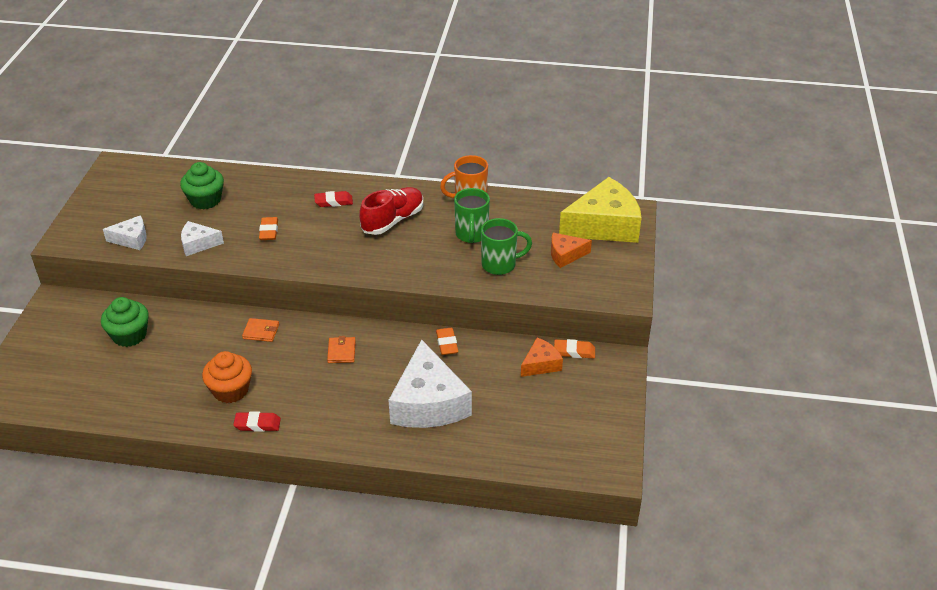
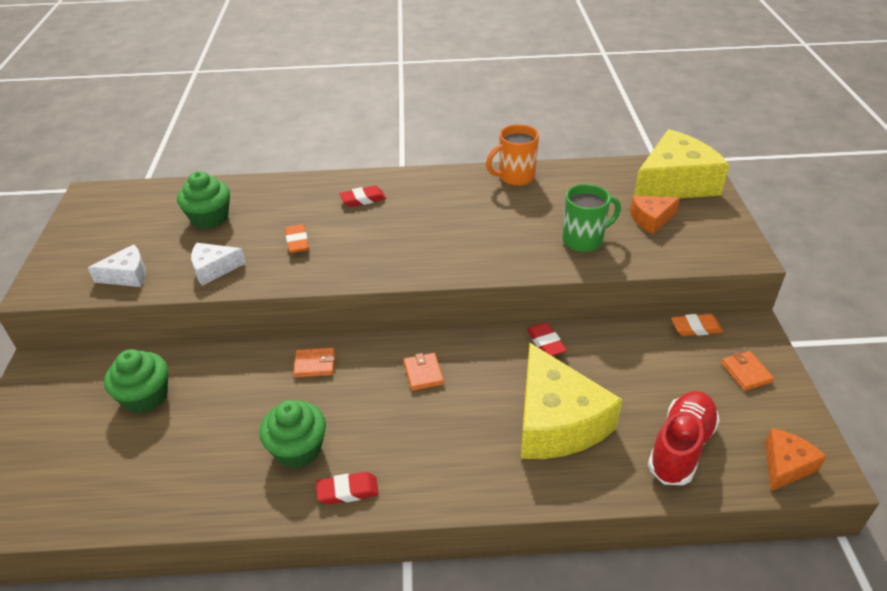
camera: 10 degrees left, 0 degrees up
(230, 390) = (298, 449): orange cupcake -> green cupcake
(392, 221) = (439, 210): red shoe -> red shoe (680, 447)
(428, 403) = (557, 421): white cheese -> yellow cheese
(447, 344) = (546, 343): orange eraser -> red eraser
(471, 235) = (535, 213): green mug -> none
(541, 364) = (666, 349): orange cheese -> orange cheese (785, 465)
(595, 392) = (746, 372): none -> orange wallet

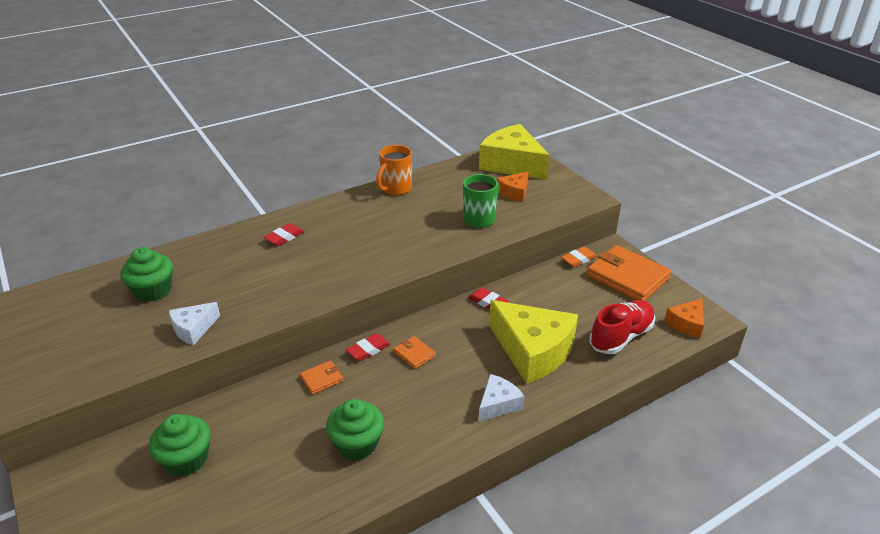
camera: 30 degrees left, 5 degrees down
(127, 275) = (110, 360): white cheese -> white cheese (498, 404)
(297, 242) = (253, 285): orange eraser -> none
(348, 491) = (420, 456): red eraser -> red eraser (368, 350)
(674, 183) = (512, 164): yellow cheese -> yellow cheese turned 75 degrees counterclockwise
(680, 447) = (621, 337): red shoe -> red shoe turned 45 degrees clockwise
(746, 372) = (627, 277): orange wallet -> orange wallet, size x2.19
(785, 465) = (686, 324): orange cheese -> orange cheese turned 150 degrees counterclockwise

